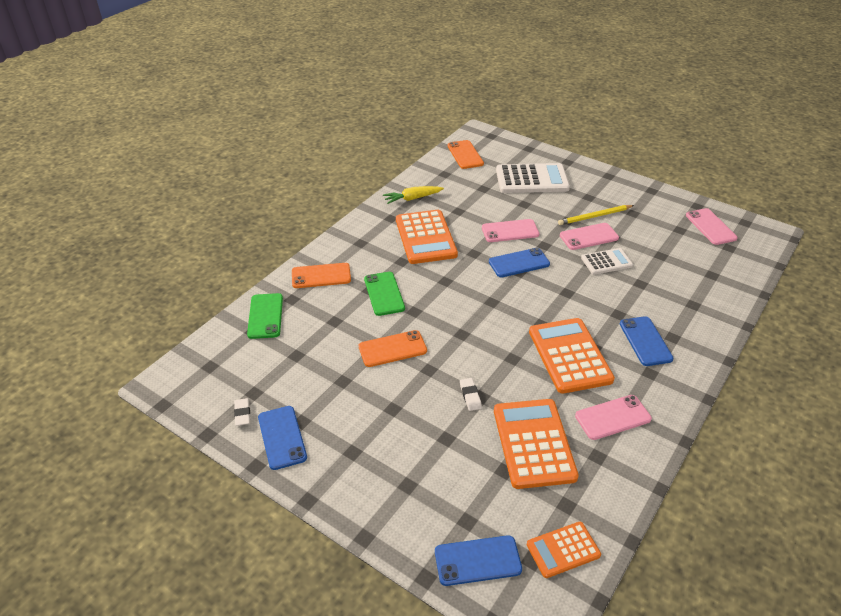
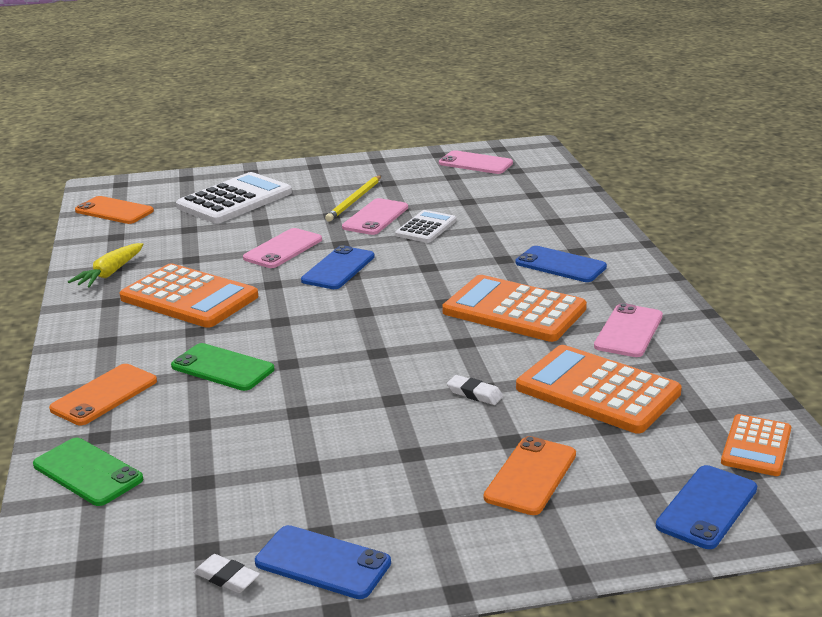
camera: 45 degrees left, 15 degrees down
(392, 349) = (320, 406): orange phone -> orange phone (531, 476)

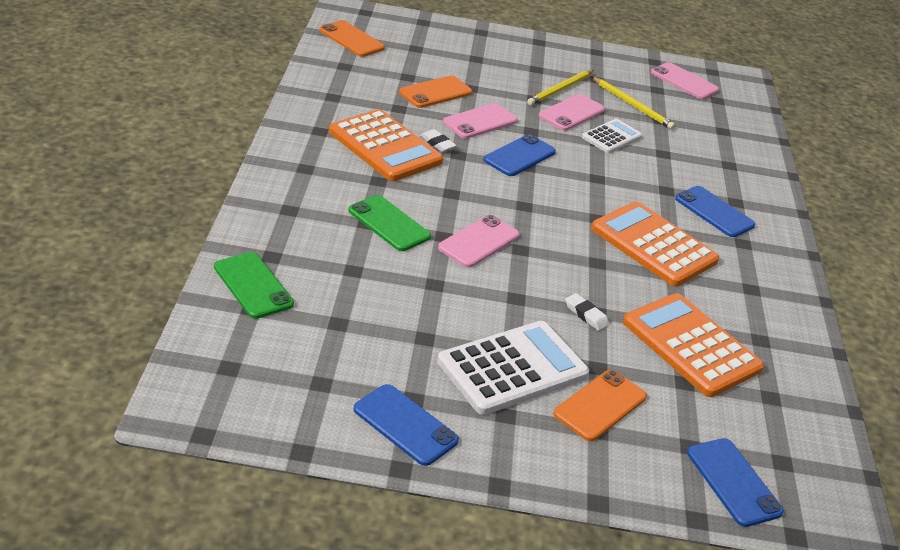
camera: 10 degrees right, 10 degrees up
(104, 395) = (287, 219): orange phone -> orange phone (435, 92)
(110, 273) = (328, 102): yellow carrot -> none
(227, 578) = (328, 412): white eraser -> white eraser (437, 143)
(234, 200) = (456, 58): white calculator -> white calculator (512, 368)
(434, 195) = (632, 105): none -> yellow pencil
(628, 331) = (744, 297): pink phone -> pink phone (479, 242)
(707, 507) = (733, 482): blue phone -> blue phone turned 75 degrees counterclockwise
(756, 446) = (803, 442): orange calculator -> none

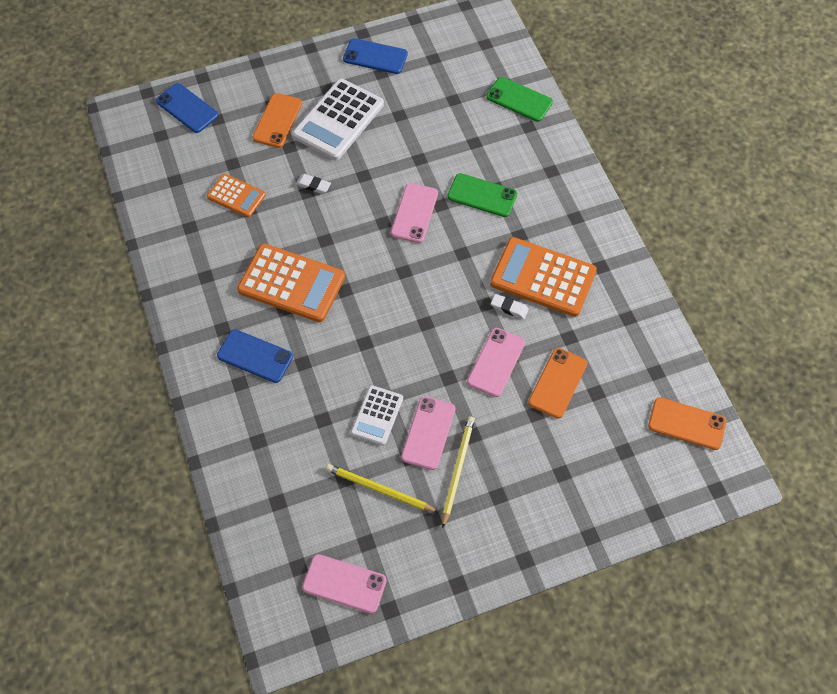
camera: 160 degrees right, 25 degrees up
(519, 156) = (439, 333): blue phone -> none
(691, 345) = (236, 196): orange calculator -> orange calculator, size x0.57

